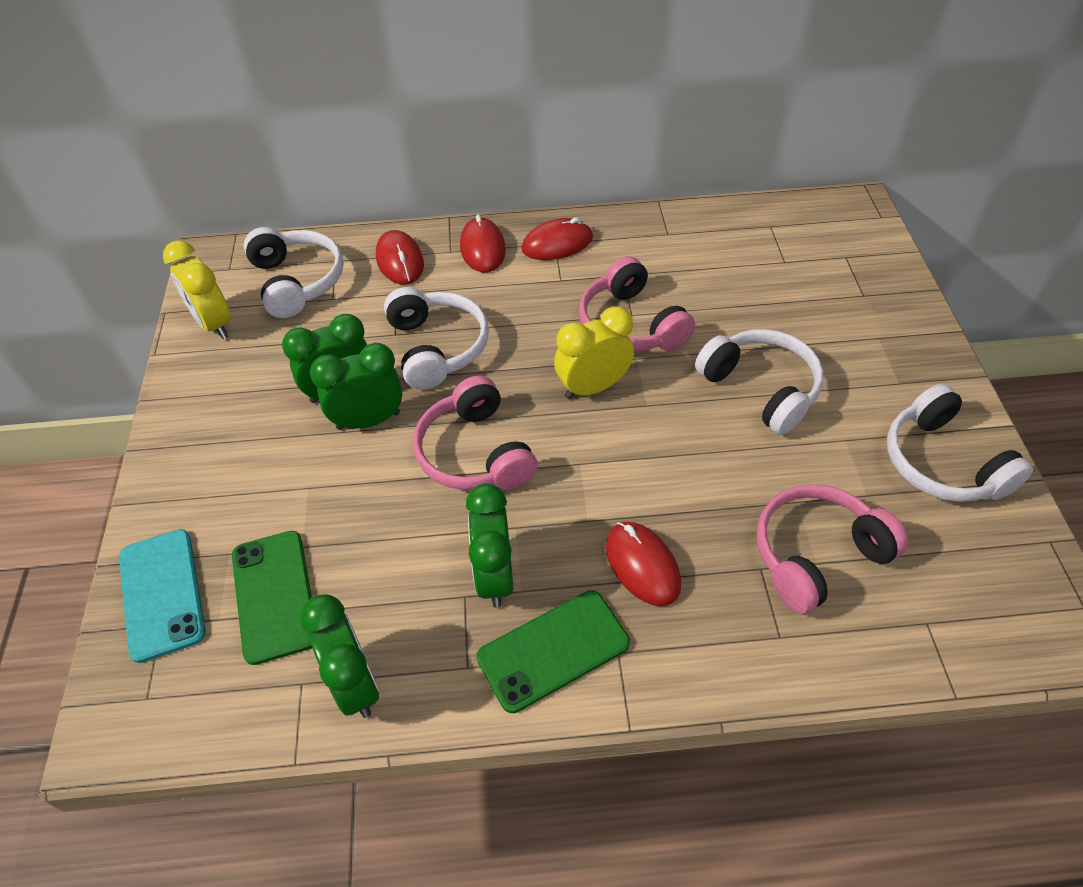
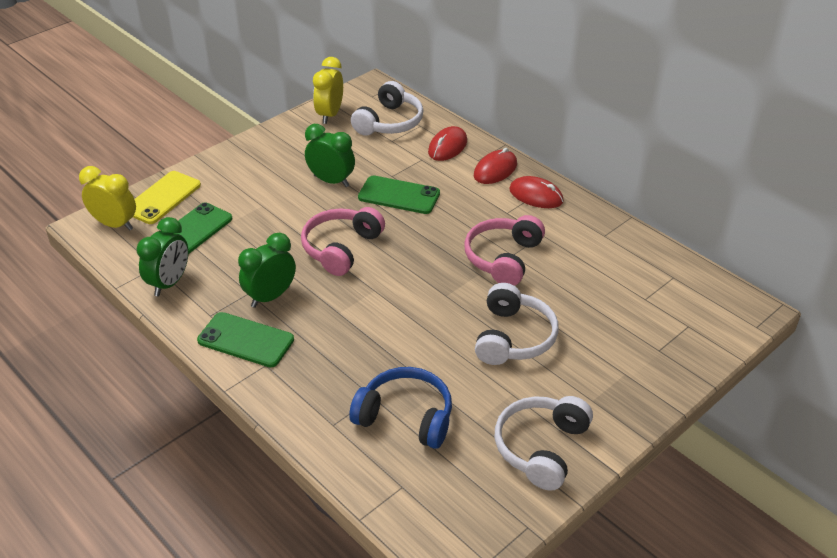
camera: 50 degrees right, 10 degrees down
(162, 594) = (163, 198): turquoise phone -> yellow phone
(368, 420) = (323, 200): green clock -> none
(437, 347) = (399, 195): white headphones -> green phone
(593, 387) = (435, 267): yellow clock -> yellow clock (115, 224)
(642, 565) = (329, 347): red mouse -> none
(817, 555) = (405, 417): pink headphones -> blue headphones

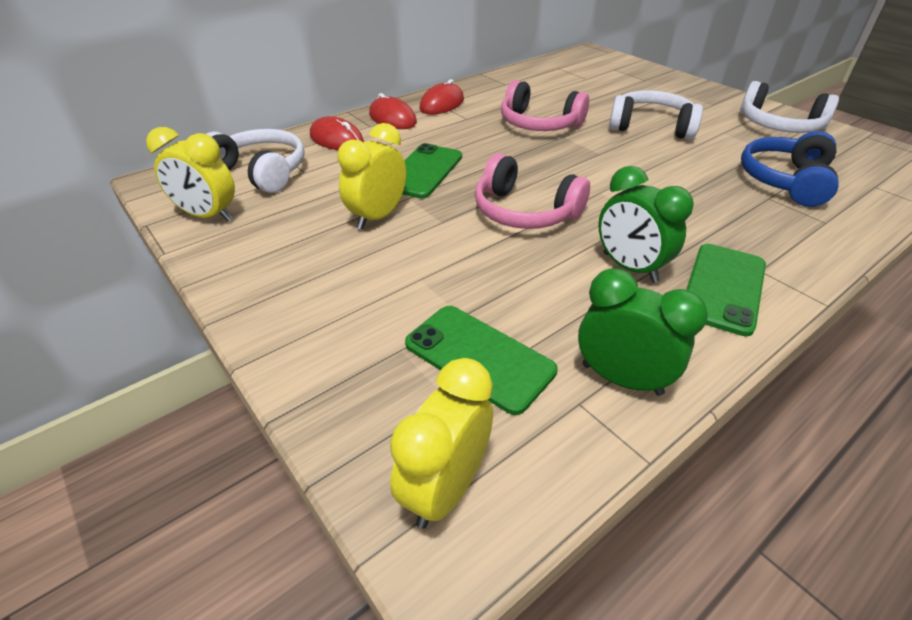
camera: 85 degrees left, 0 degrees up
(163, 198) = (367, 408): yellow phone -> none
(331, 181) = (377, 217): green clock -> yellow clock

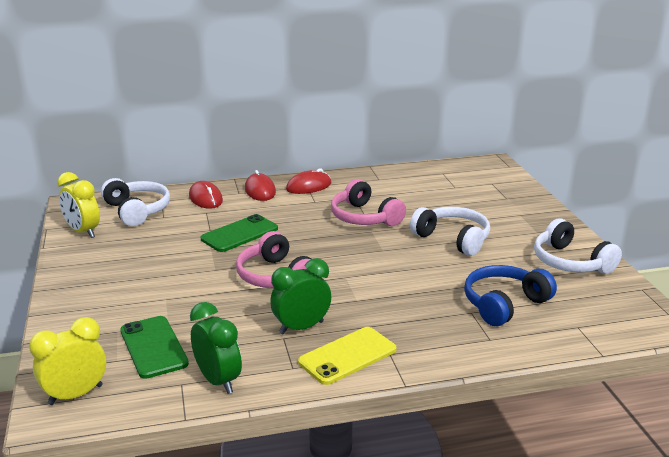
camera: 25 degrees right, 15 degrees down
(377, 217) = (179, 256): yellow clock -> none
(629, 267) = (301, 327): green clock -> green clock turned 75 degrees clockwise
(724, 288) = (347, 356): green phone -> yellow phone

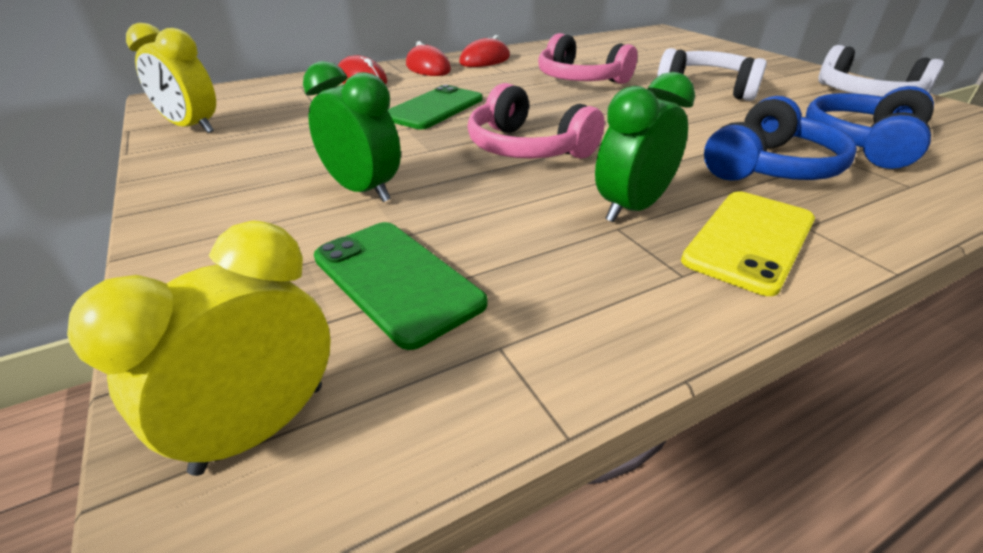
camera: 15 degrees left, 10 degrees up
(137, 211) = (270, 98): white headphones -> none
(218, 381) = (570, 325): green clock -> green clock (363, 191)
(416, 312) = (770, 167): none -> blue headphones

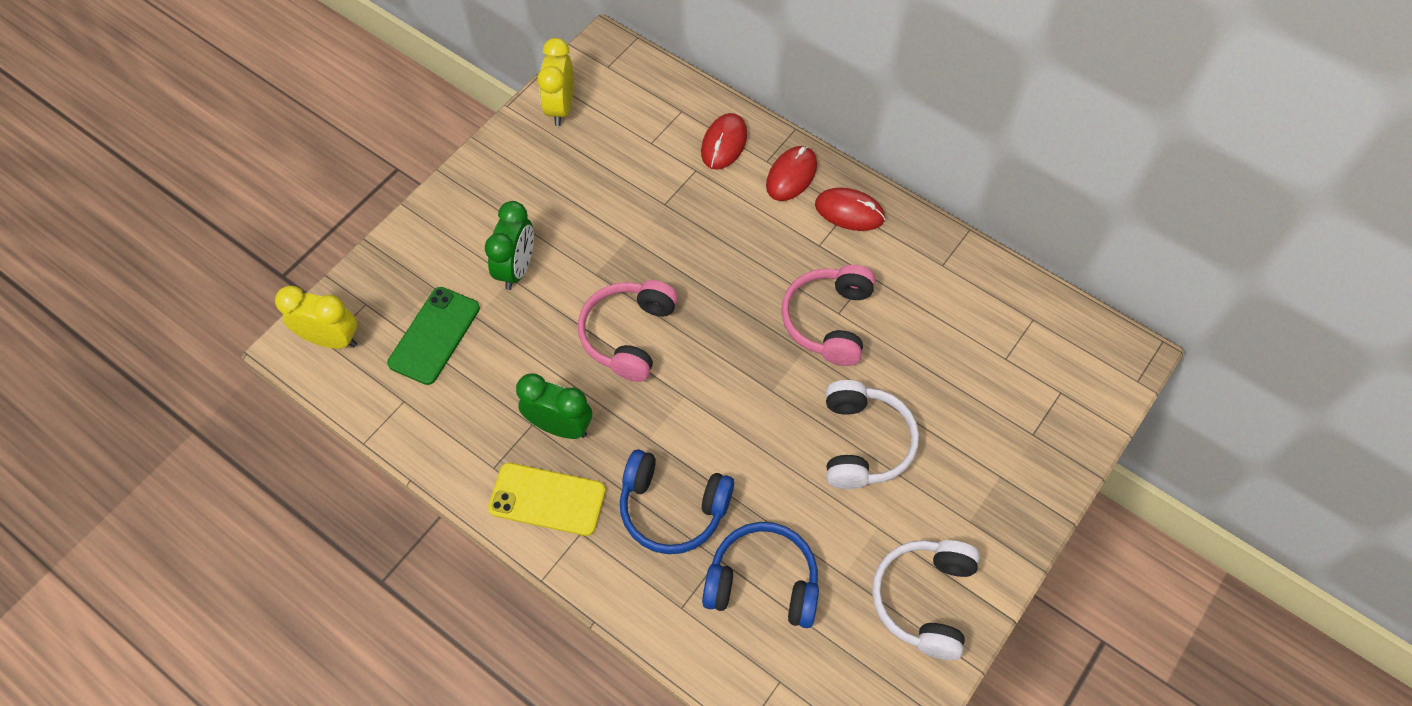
camera: 65 degrees right, 25 degrees up
(434, 108) = (680, 236): green phone -> none

